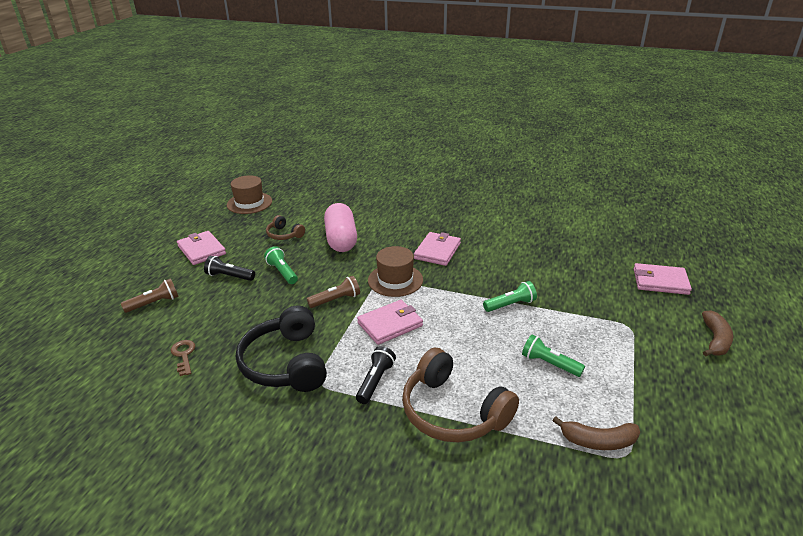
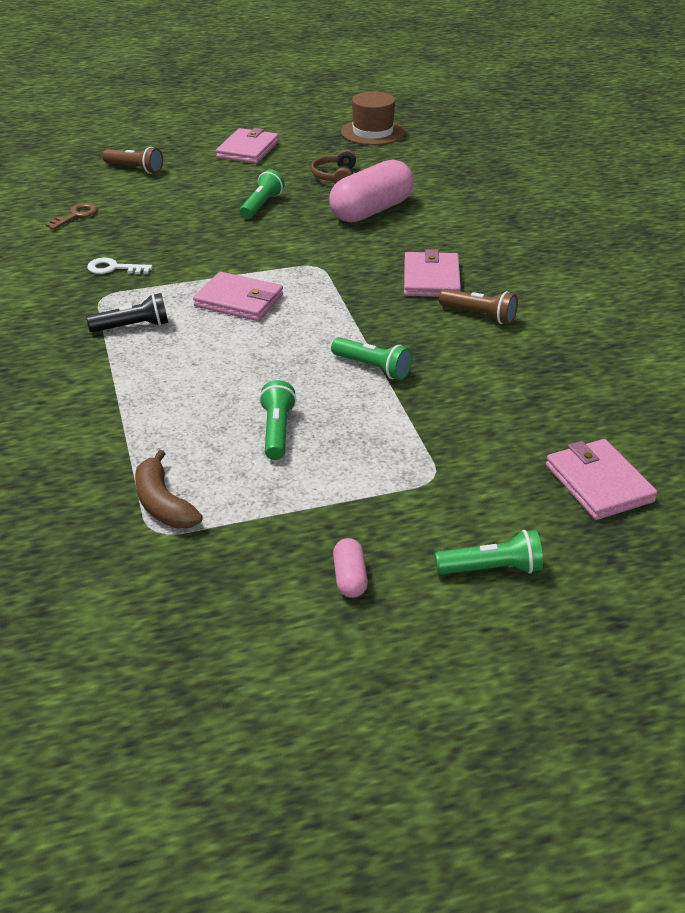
camera: 55 degrees right, 5 degrees up
(229, 276) = (220, 182): black flashlight -> none
(286, 363) = (114, 268): black headphones -> white key
(336, 300) = (247, 253): brown flashlight -> brown flashlight (479, 315)
(395, 280) = (329, 274): brown hat -> none
(437, 251) = (431, 279): pink wallet -> pink wallet turned 75 degrees counterclockwise
(453, 411) = (128, 389): brown headphones -> none
(705, 390) = (350, 578): none -> pink capsule
(715, 340) = (491, 569): brown banana -> green flashlight

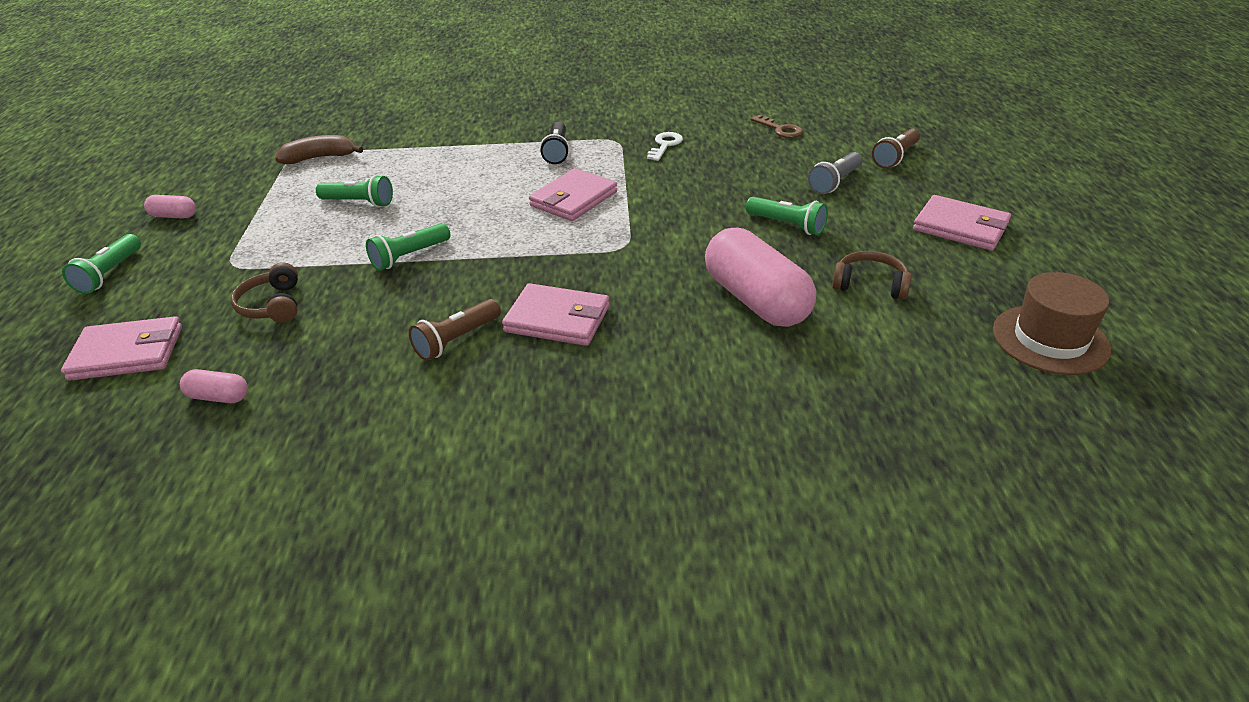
camera: 105 degrees right, 0 degrees up
(184, 190) = (834, 182): none -> grey flashlight
(485, 422) = (272, 305): none -> brown headphones
(611, 405) = (218, 397): none -> pink capsule

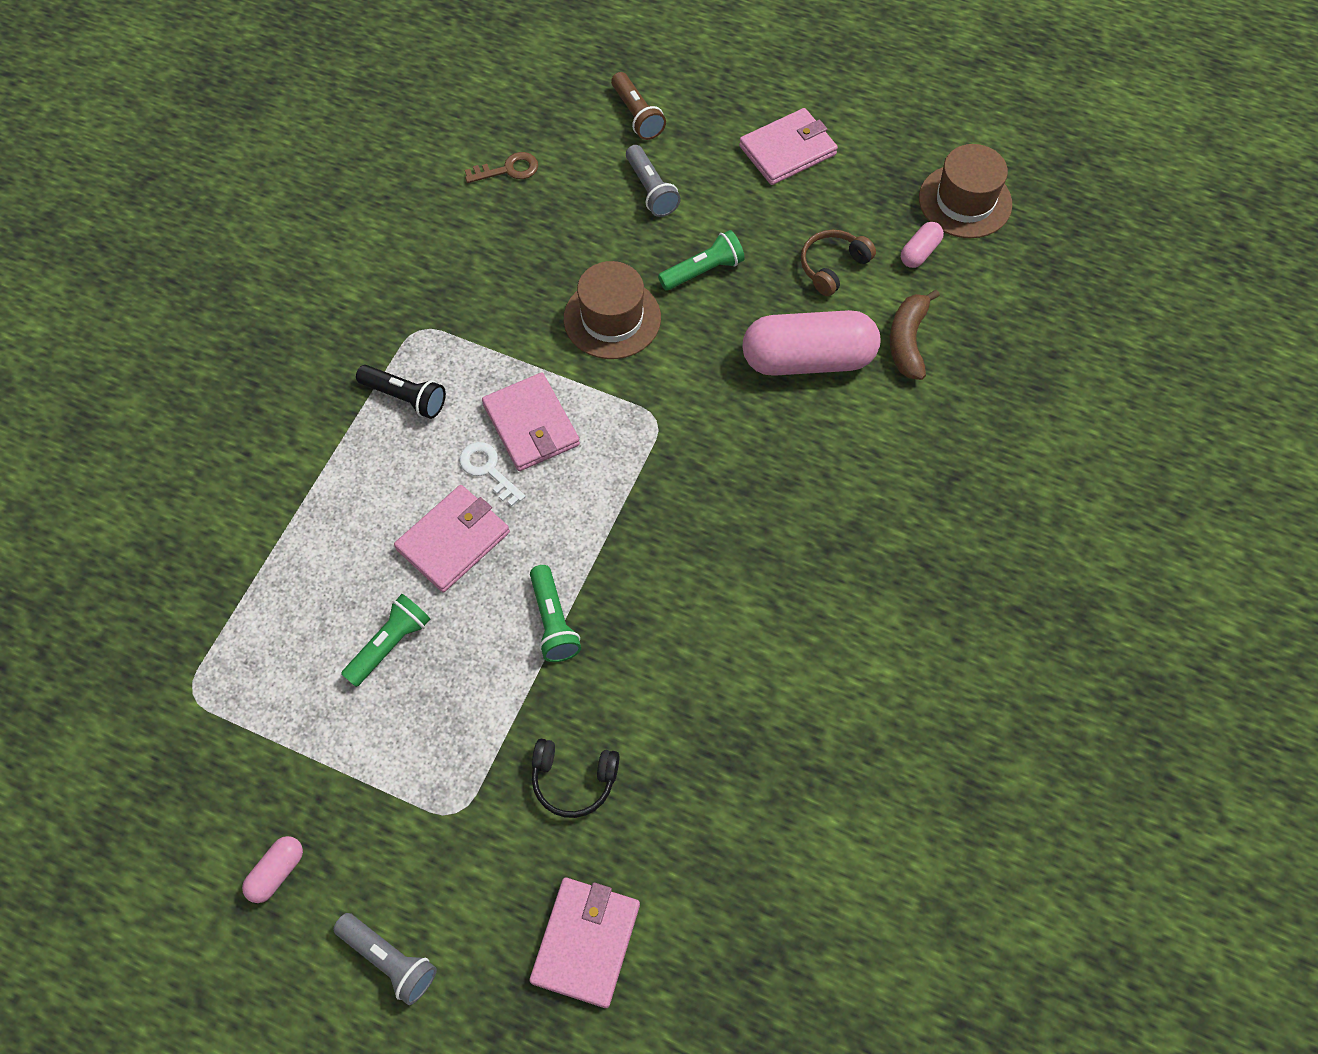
camera: 65 degrees left, 25 degrees up
(109, 274) = (389, 960): green flashlight -> grey flashlight
(218, 397) = (716, 854): pink capsule -> pink capsule (919, 252)
(272, 305) = (573, 780): brown headphones -> black headphones
(319, 158) = (224, 665): brown banana -> brown banana (908, 341)
(456, 340) = (735, 620): brown flashlight -> none
(557, 319) = (749, 525): pink wallet -> pink wallet (453, 540)
(665, 145) = (467, 288): white key -> white key (488, 470)
(698, 201) = (612, 318): none -> brown hat

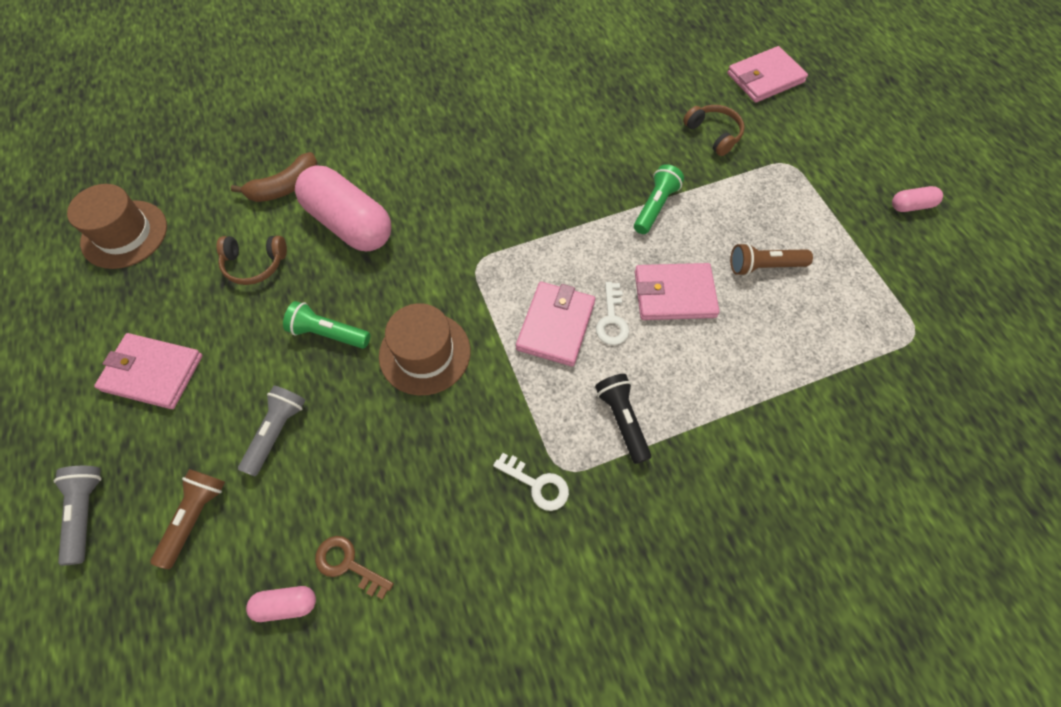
camera: 135 degrees left, 0 degrees up
(389, 960) = (870, 133): grey flashlight -> grey flashlight (86, 513)
(390, 645) = (764, 266): green flashlight -> brown flashlight
(429, 305) = (537, 484): none -> white key
(573, 780) = (713, 134): black headphones -> brown headphones
(919, 252) = (198, 228): pink capsule -> pink capsule (286, 604)

